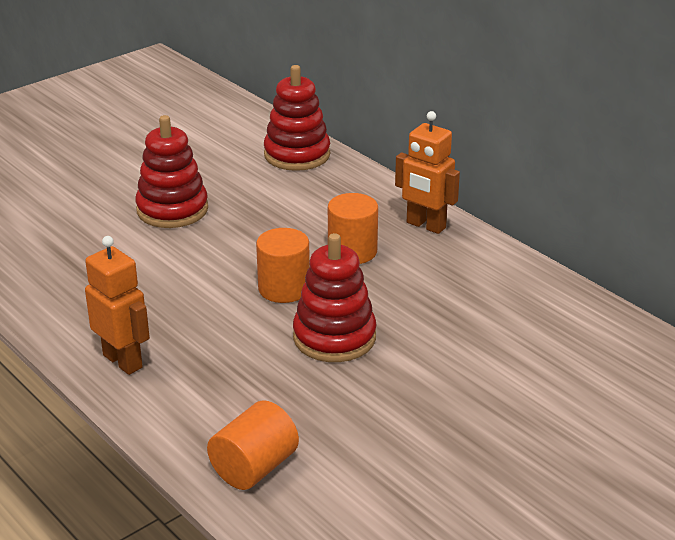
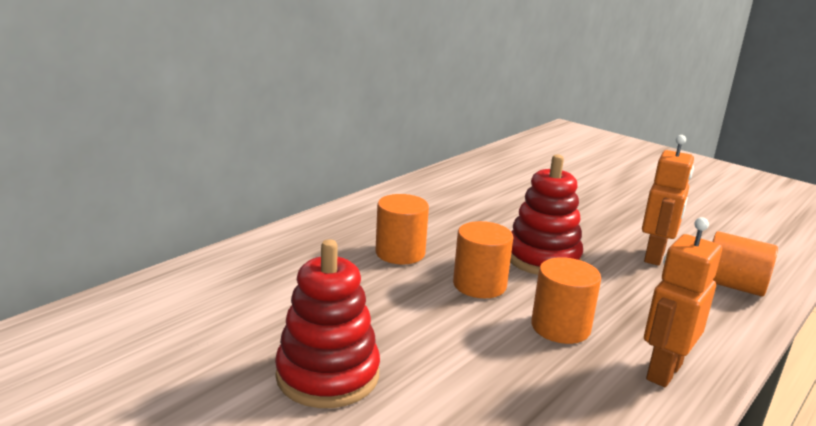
camera: 100 degrees left, 10 degrees down
(202, 321) = (560, 327): none -> orange cylinder
(297, 155) = (182, 290): red stacking toy -> none
(425, 225) = (346, 221): orange robot -> orange robot (655, 256)

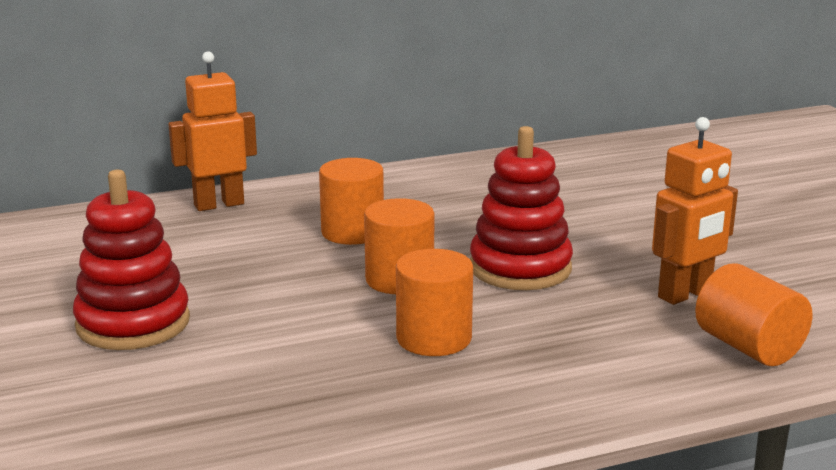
camera: 30 degrees right, 0 degrees up
(663, 371) = (493, 405): orange robot -> orange robot (219, 204)

